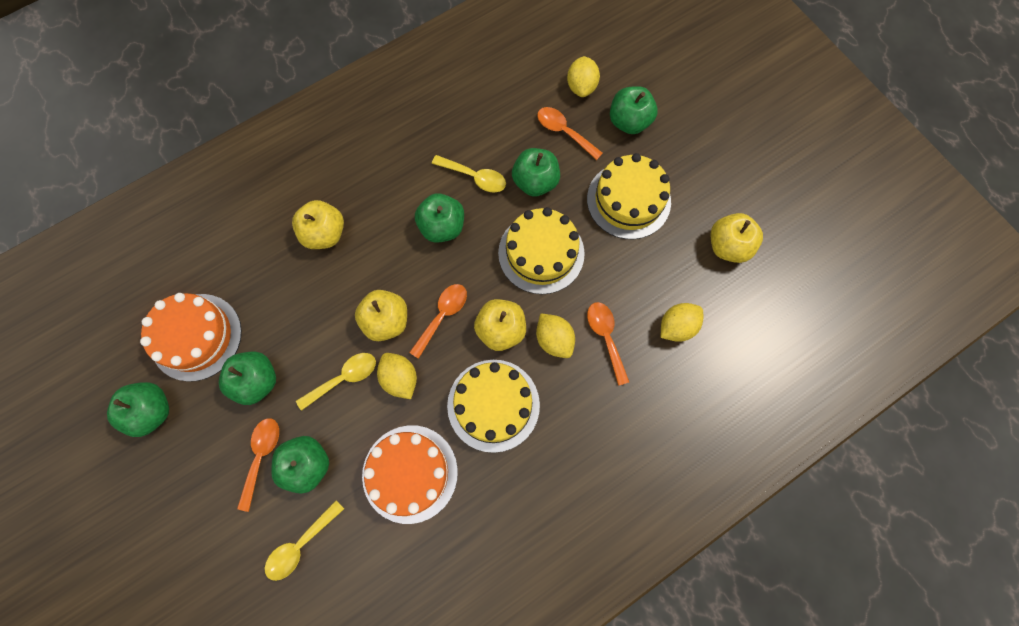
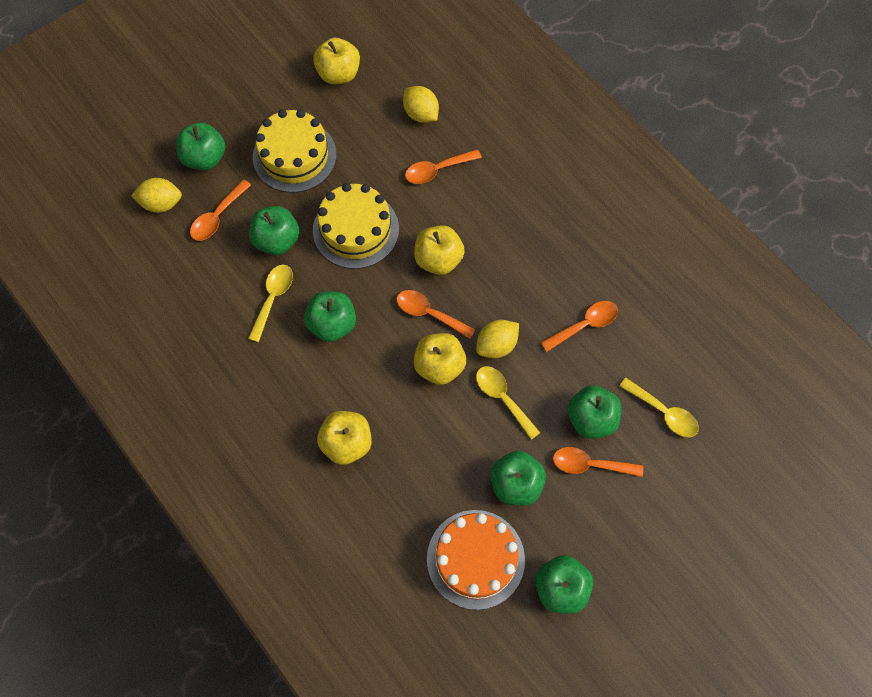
camera: 95 degrees left, 5 degrees down
(410, 473) = (584, 325): orange cake -> orange spoon
(493, 405) = (512, 260): yellow cake -> none
(554, 339) = (443, 213): yellow lemon -> none

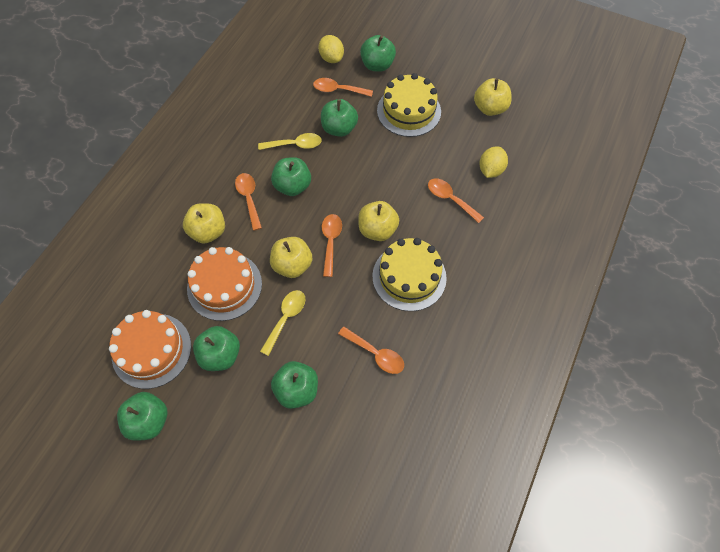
camera: 65 degrees right, 5 degrees down
(356, 229) = (372, 169): yellow cake -> yellow cake (409, 277)
(430, 449) = (224, 286): none -> orange cake
(496, 345) = (327, 297): yellow lemon -> none
(590, 464) = (258, 404): orange spoon -> orange spoon (249, 198)
(663, 412) = (327, 446): yellow spoon -> none

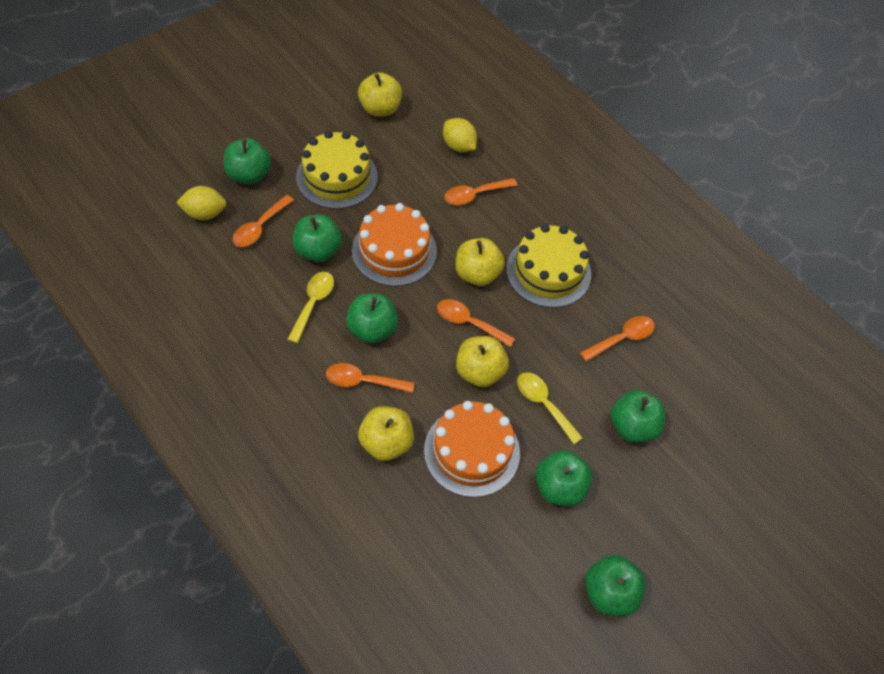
camera: 70 degrees left, 5 degrees down
(151, 350) = (520, 561): orange cake -> orange cake (394, 251)

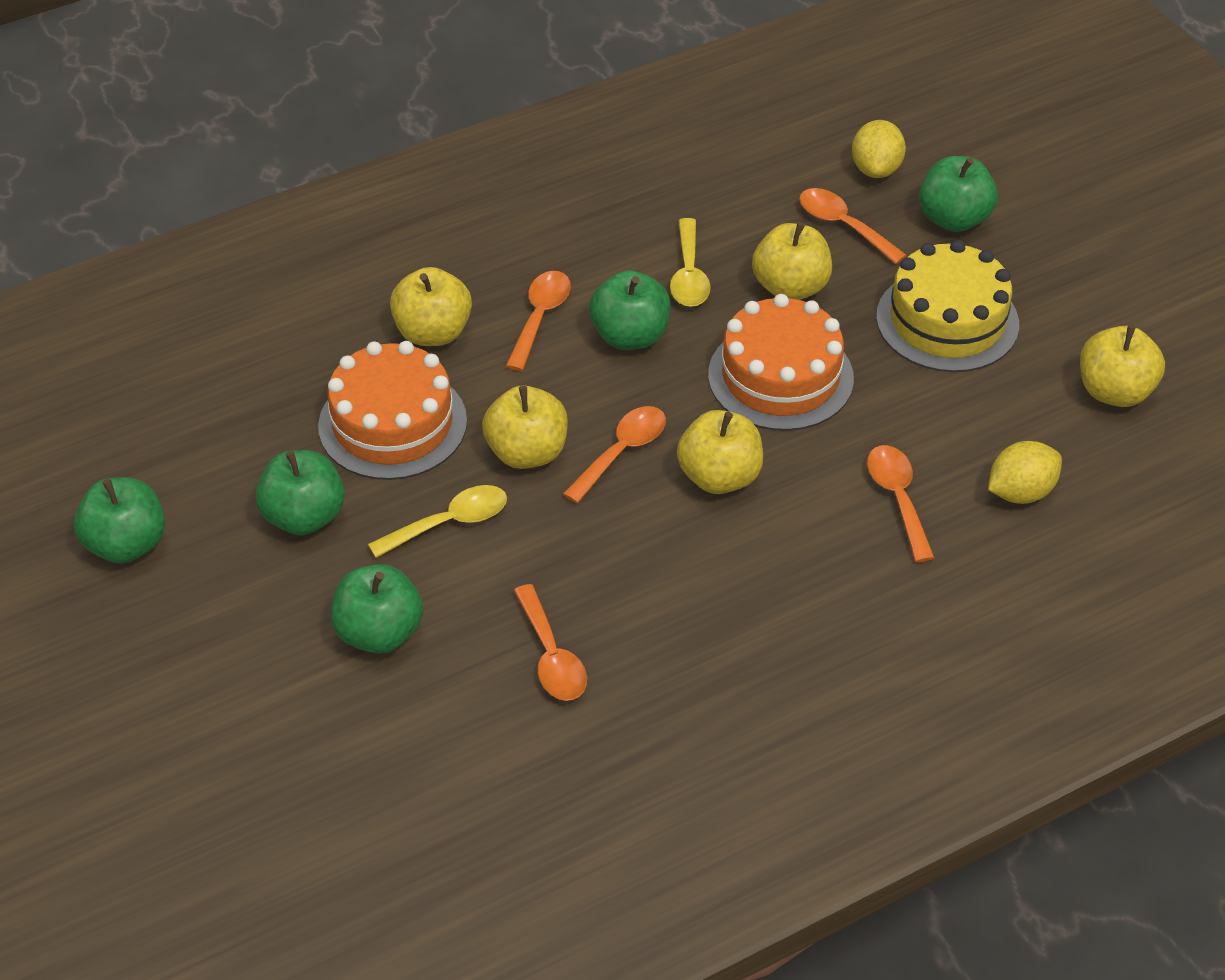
camera: 105 degrees right, 10 degrees down
(313, 303) = (689, 275): yellow spoon -> yellow spoon turned 60 degrees clockwise
(318, 250) = (790, 287): green apple -> yellow apple
(548, 271) = (712, 576): yellow cake -> none

